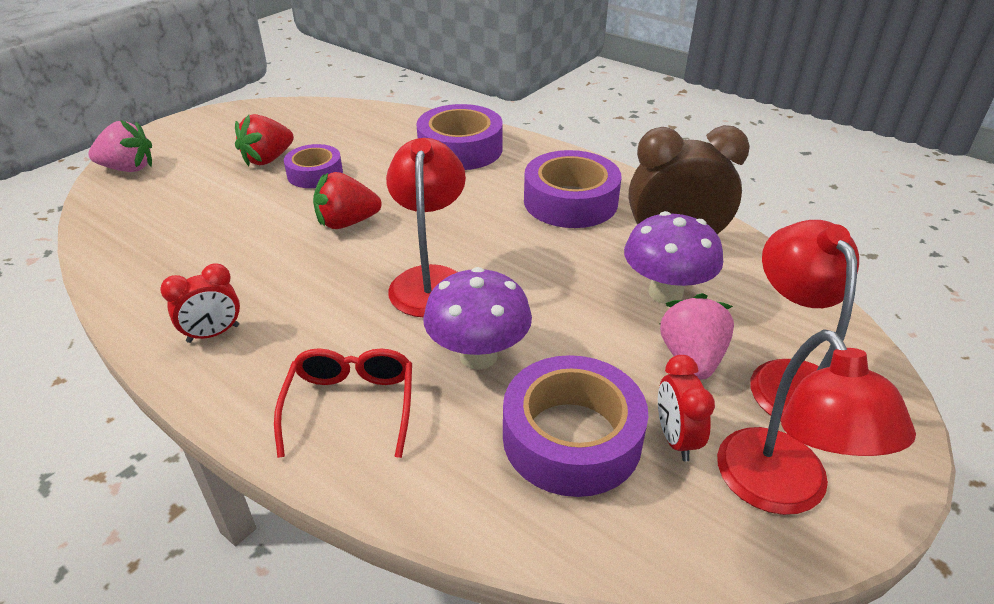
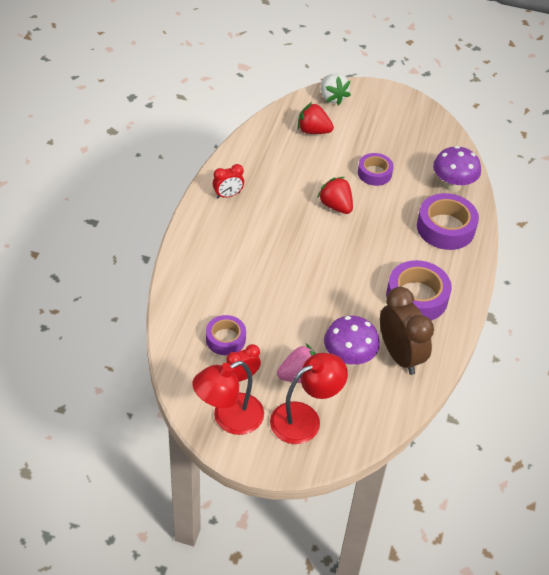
camera: 65 degrees right, 10 degrees up
(128, 168) = (332, 97): pink strawberry -> white strawberry
(213, 334) = (228, 195): red clock -> red clock turned 60 degrees counterclockwise
(268, 159) = (376, 147): red strawberry -> red strawberry (313, 131)
(351, 405) = (209, 259): red glasses -> none
(430, 280) = (306, 257): red lamp -> none
(478, 356) = (260, 292): purple mushroom -> purple mushroom (452, 185)
(571, 437) = (225, 339): purple tape -> purple tape, size x0.62

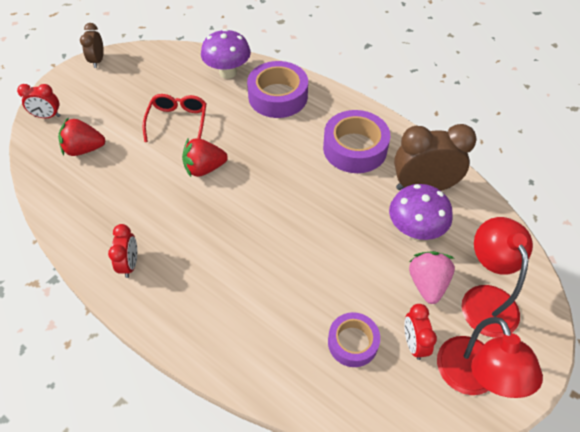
camera: 65 degrees left, 5 degrees up
(313, 131) = (84, 149): red strawberry -> red strawberry turned 45 degrees clockwise
(332, 97) = (47, 116): white strawberry -> red clock
(374, 173) = (178, 121): purple tape -> red glasses
(409, 100) = (98, 61): none -> brown clock

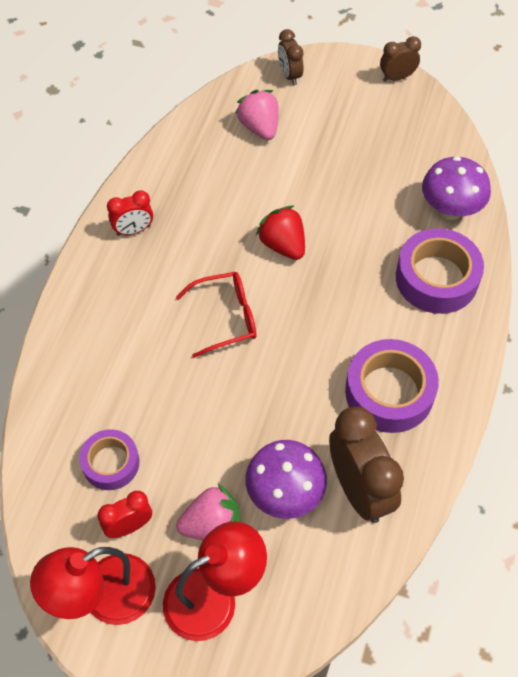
camera: 70 degrees right, 5 degrees up
(47, 116) = (289, 75): red clock -> brown clock
(84, 149) = (259, 127): red strawberry -> pink strawberry
(178, 121) = (341, 192): red glasses -> red glasses (226, 317)

